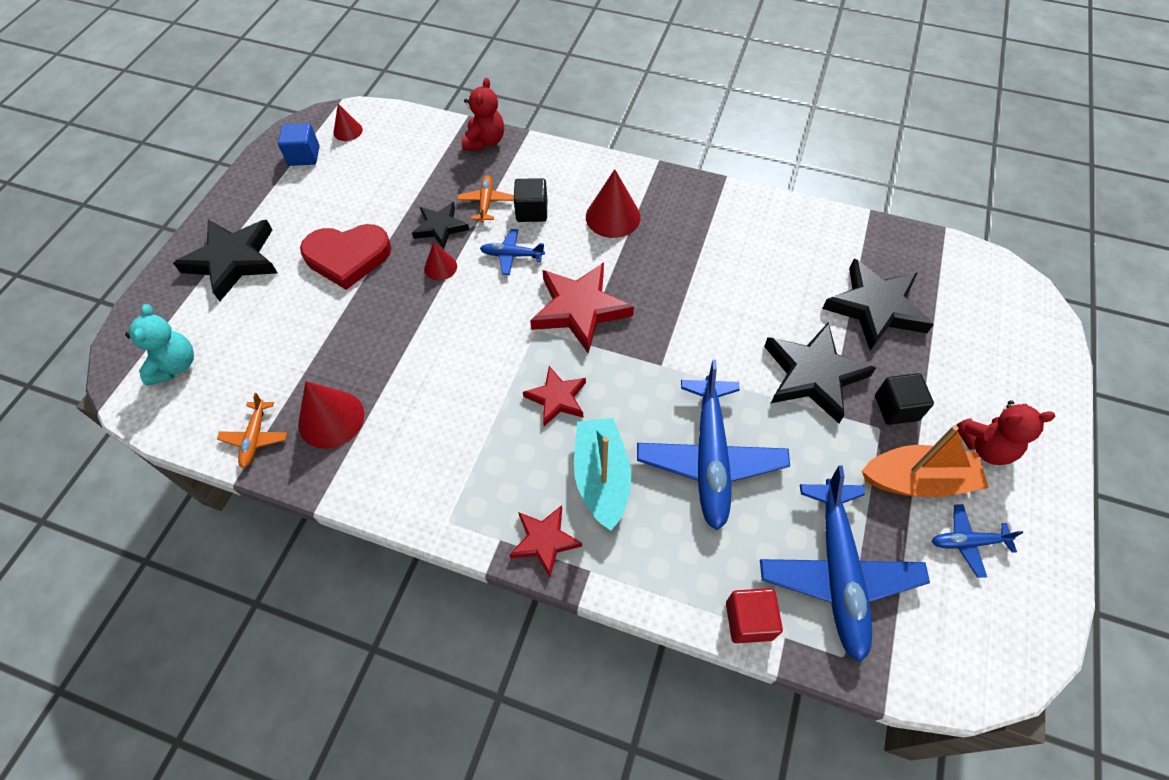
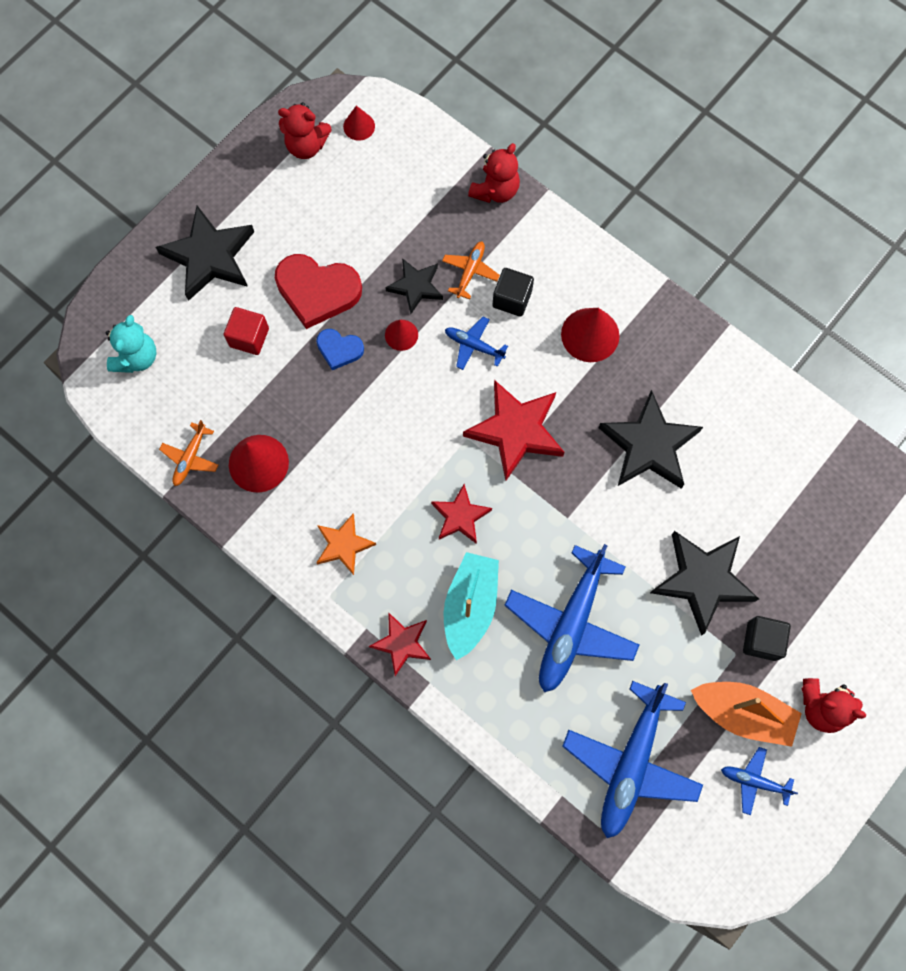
camera: 20 degrees right, 15 degrees up
(304, 156) = (306, 145): blue cube -> red teddy bear
(384, 296) = (339, 349): none -> blue heart
(447, 465) = (344, 545): none -> orange star
(749, 620) = (539, 771): red cube -> red cube (249, 337)
(875, 308) = (799, 533): black star -> black star (649, 445)

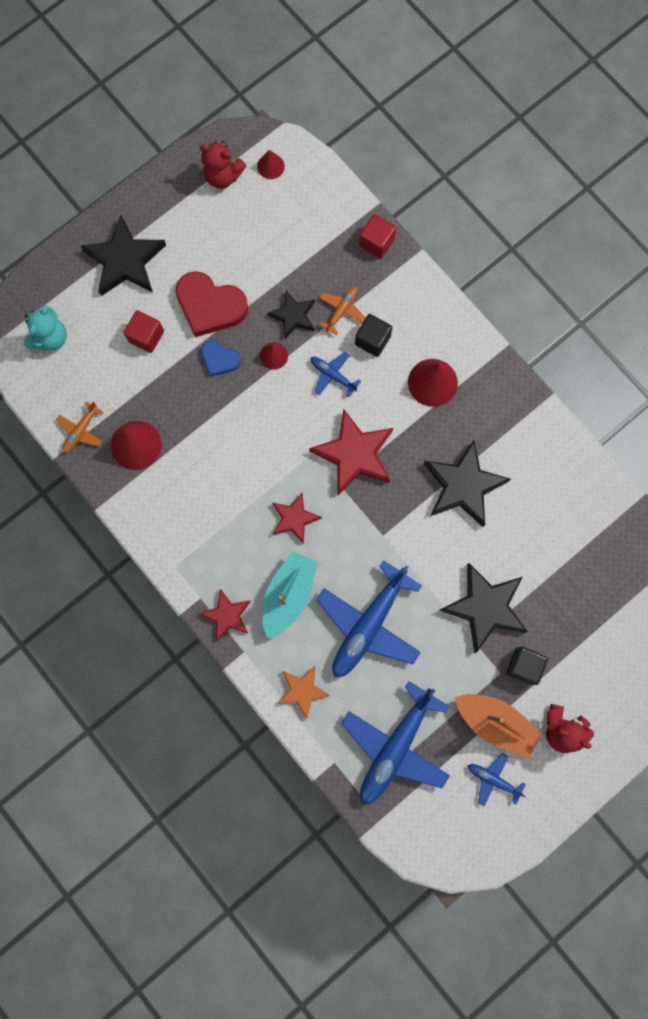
camera: 10 degrees right, 5 degrees up
(344, 545) = (194, 526): orange star -> orange star (302, 690)
(495, 190) = (376, 242): red teddy bear -> red cube

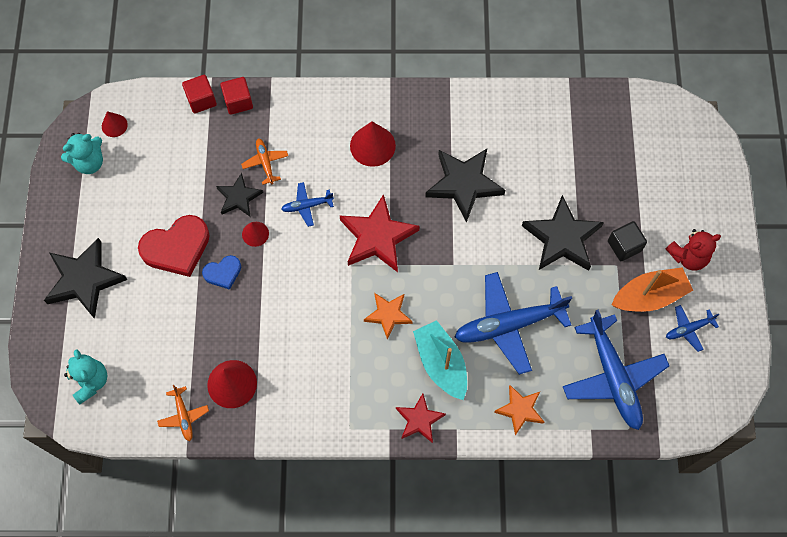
camera: 50 degrees left, 10 degrees down
(146, 336) = (156, 310): red cube -> red cube (201, 100)
(223, 176) = (89, 162): red teddy bear -> turquoise teddy bear
(294, 518) = (388, 315): red star -> orange star
(369, 624) = (509, 325): blue plane -> blue plane turned 90 degrees clockwise
(372, 340) = (306, 160): black cube -> none

